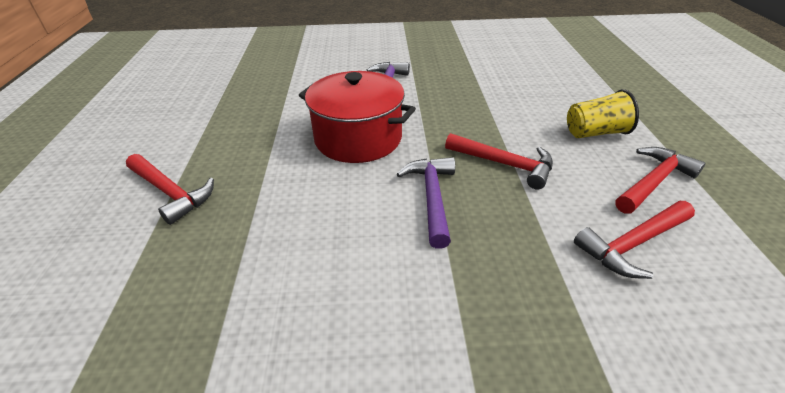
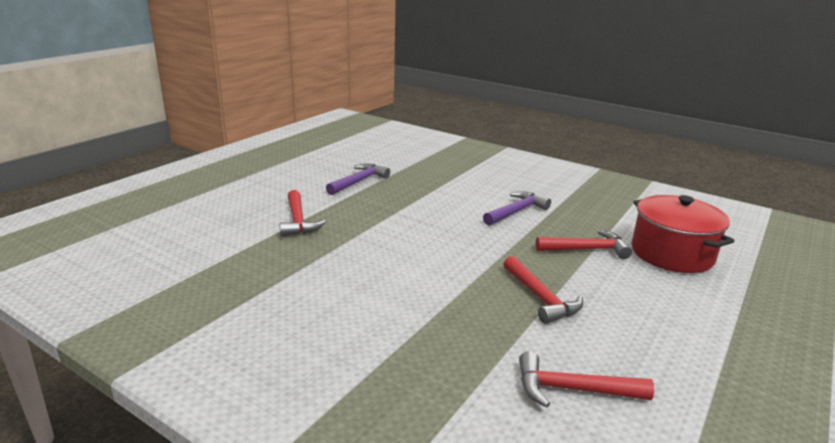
camera: 35 degrees right, 15 degrees down
(358, 138) = (448, 237): red pot -> red pot (672, 254)
(432, 198) = (453, 292): purple hammer -> purple hammer (358, 181)
(595, 133) = (664, 313): yellow cup -> none
(653, 182) = (664, 367): red hammer -> red hammer (586, 249)

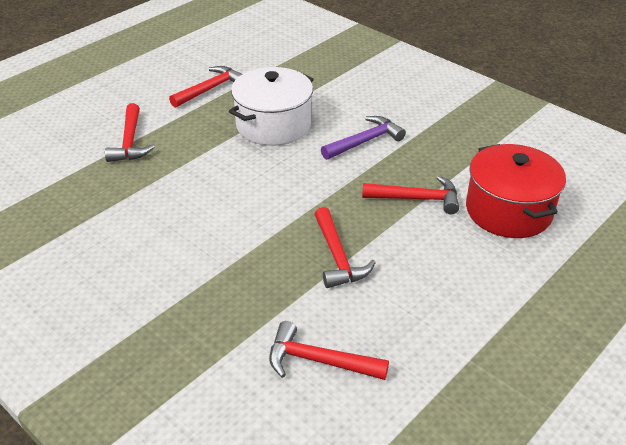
camera: 10 degrees right, 15 degrees up
(358, 181) = (210, 89): purple hammer -> red hammer
(428, 204) = (273, 125): none -> white pot

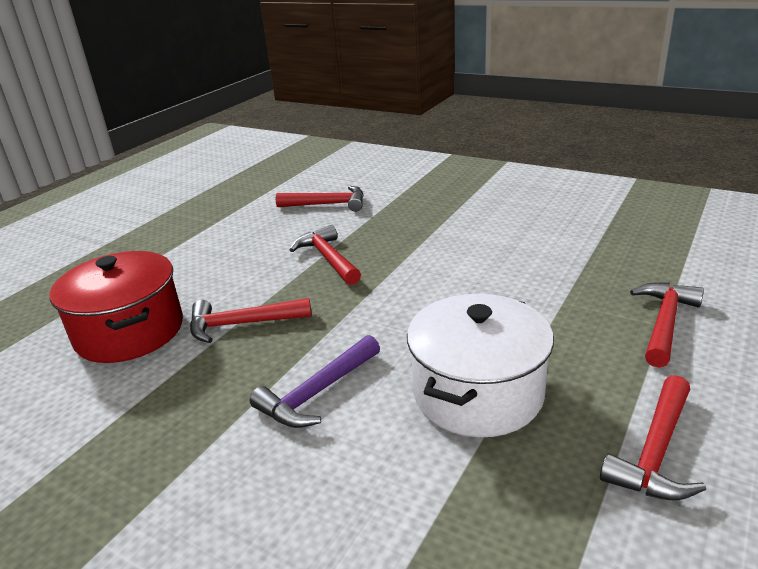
camera: 170 degrees right, 10 degrees down
(130, 141) = (664, 323): red hammer -> red hammer turned 45 degrees clockwise

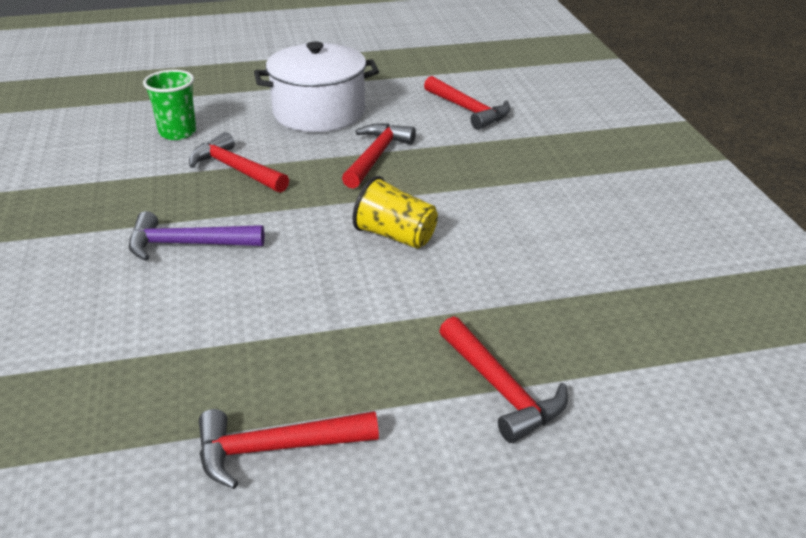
camera: 45 degrees right, 5 degrees up
(130, 331) = (177, 132): red pot -> green cup
(442, 291) = (395, 236): none -> yellow cup
(478, 393) = (263, 319): white pot -> white pot (319, 112)
(664, 323) = (501, 389): red hammer -> red hammer turned 75 degrees clockwise

